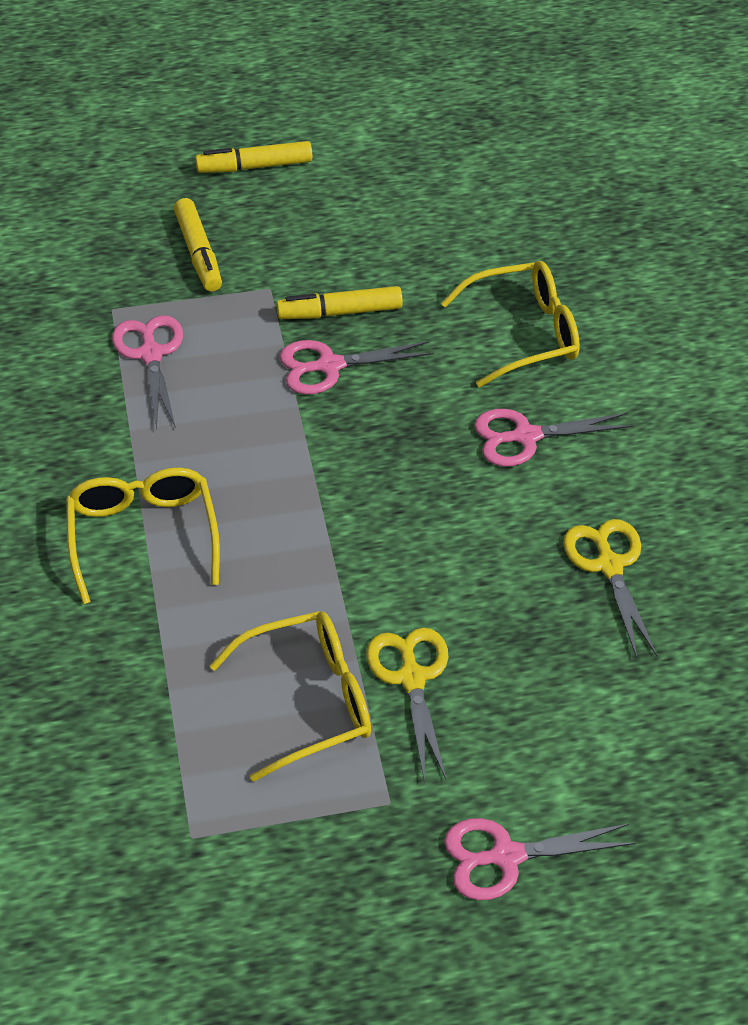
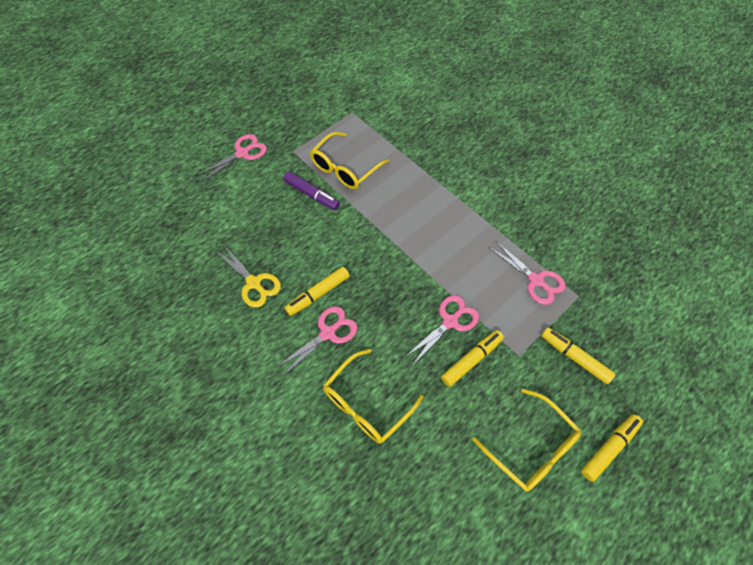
camera: 150 degrees right, 10 degrees up
(143, 535) = (457, 196): yellow glasses -> yellow glasses (532, 448)
(411, 677) = (312, 195): yellow scissors -> purple marker
(508, 497) = (318, 294): none -> yellow marker

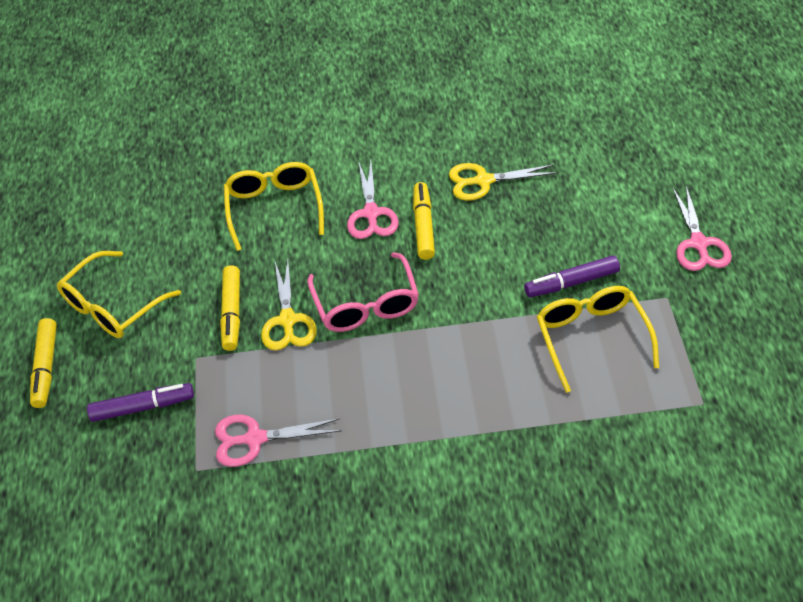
camera: 130 degrees right, 10 degrees down
(404, 286) = (366, 305): none -> pink glasses
(450, 321) = (287, 321): pink scissors -> yellow scissors
(532, 448) = (112, 306): yellow glasses -> yellow glasses turned 45 degrees counterclockwise
(574, 357) = (143, 407): yellow marker -> purple marker

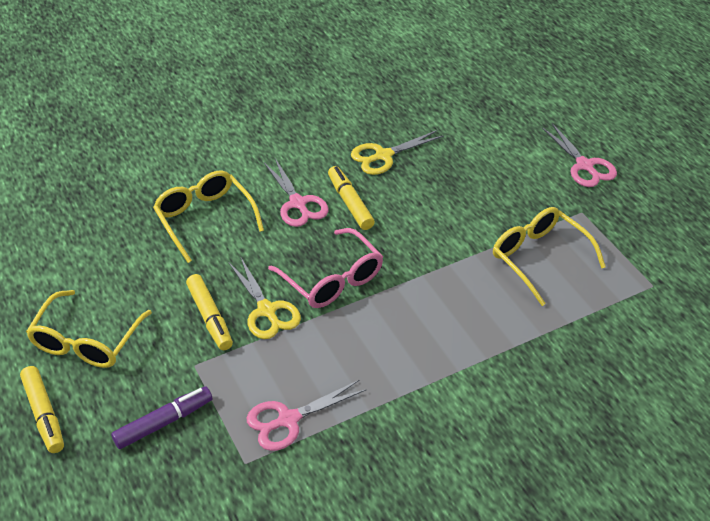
camera: 25 degrees left, 5 degrees down
(571, 283) = (500, 219): purple marker -> none

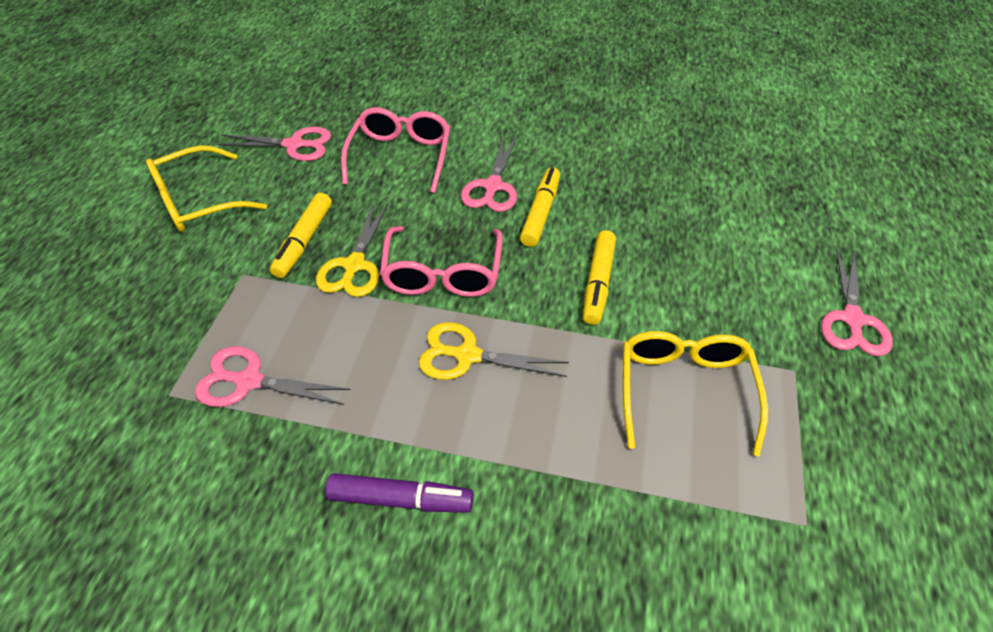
camera: 40 degrees right, 5 degrees up
(44, 414) = (100, 240): yellow marker -> yellow marker (598, 283)
(108, 256) = (295, 145): none -> pink scissors
(164, 422) = (161, 308): purple marker -> purple marker (401, 499)
(205, 219) = (401, 156): yellow glasses -> pink glasses
(383, 156) = (622, 187): yellow scissors -> yellow scissors (466, 355)

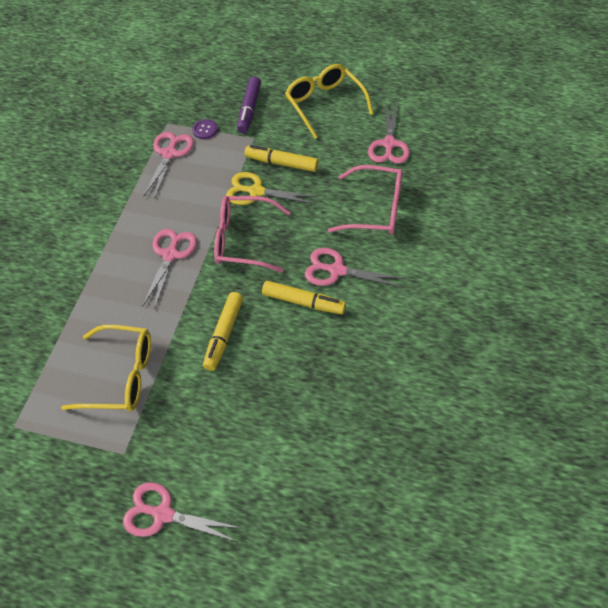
camera: 95 degrees right, 5 degrees up
(205, 337) = (205, 130): none -> purple button
(401, 499) = (81, 227): purple marker -> purple marker (249, 109)
(466, 355) = (170, 254): yellow scissors -> pink scissors
(598, 283) = (224, 334): yellow marker -> yellow marker turned 90 degrees counterclockwise

